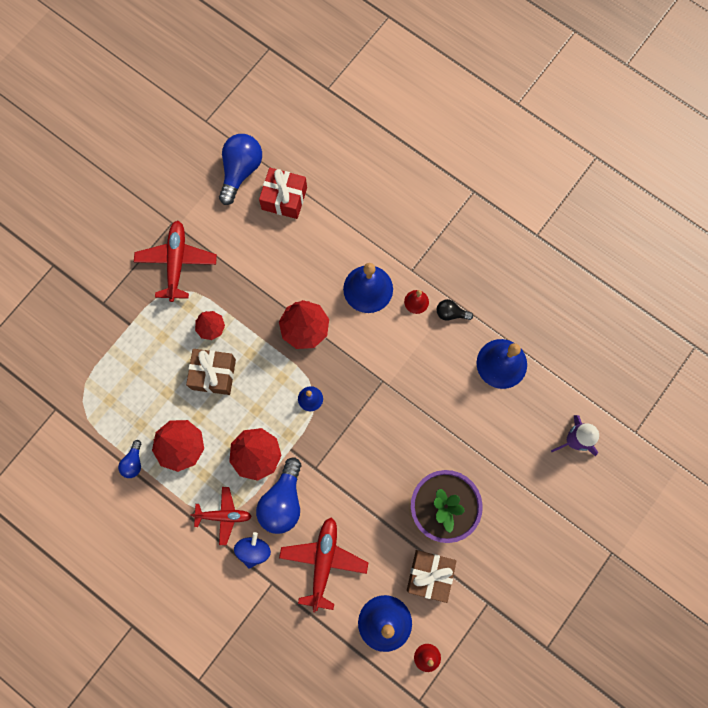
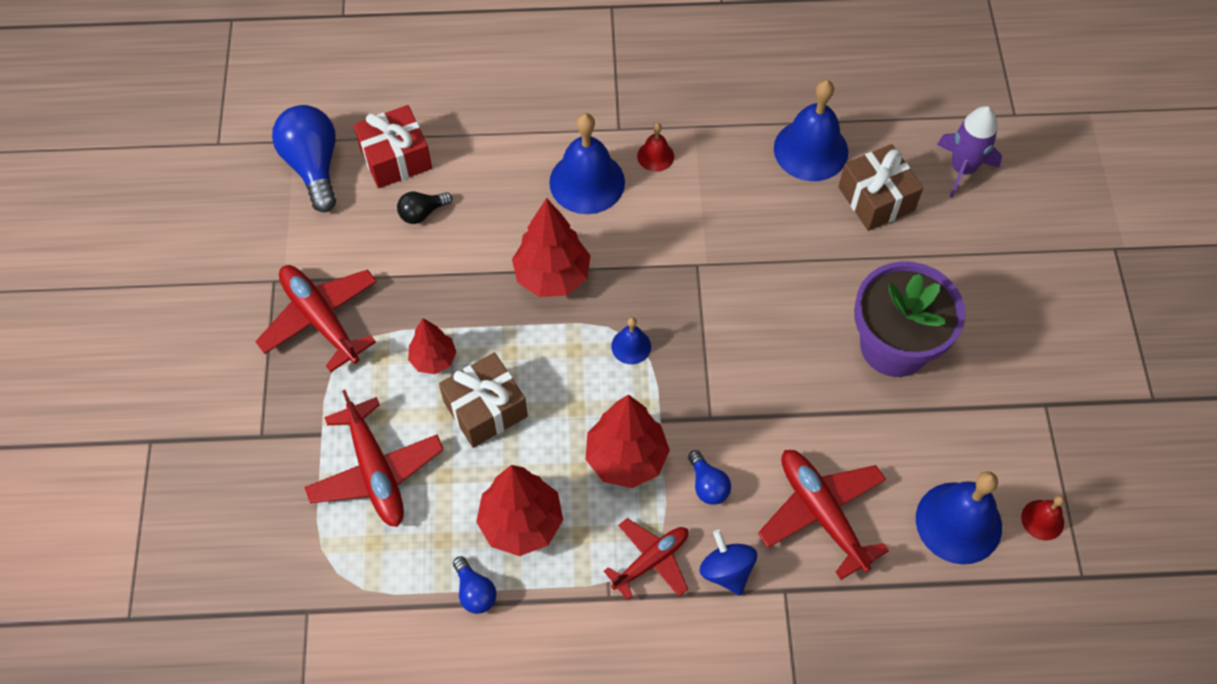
camera: 40 degrees left, 15 degrees down
(138, 365) = (376, 472): none -> red plane
(283, 501) = (707, 485): blue light bulb -> blue light bulb, size x0.51
(429, 575) = (954, 427): brown gift -> brown gift (876, 199)
(451, 313) = (706, 140): black light bulb -> black light bulb (422, 213)

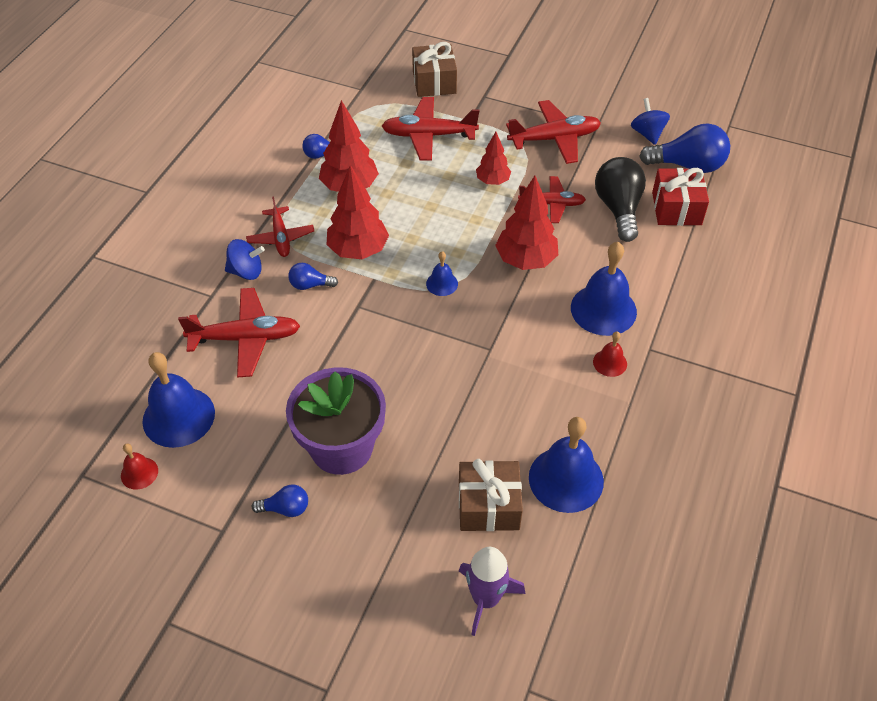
camera: 115 degrees right, 10 degrees down
(268, 222) = (647, 134): none -> blue spinning top
(422, 213) = (618, 209): black light bulb -> black light bulb, size x1.95
(445, 281) = (552, 204): none -> red plane
(485, 409) = (440, 194): brown gift -> brown gift (434, 82)
(988, 361) = (286, 508): none -> blue light bulb

